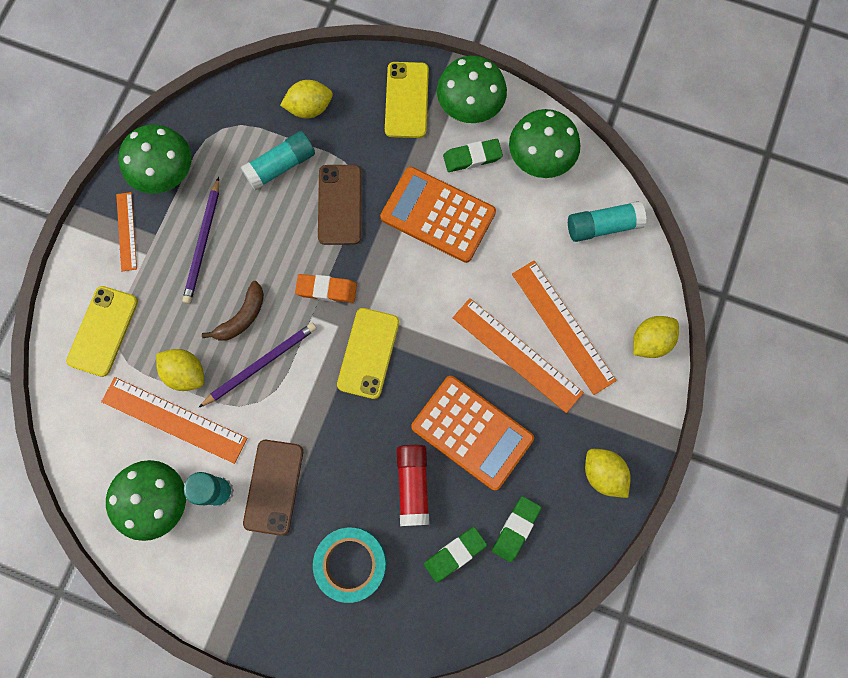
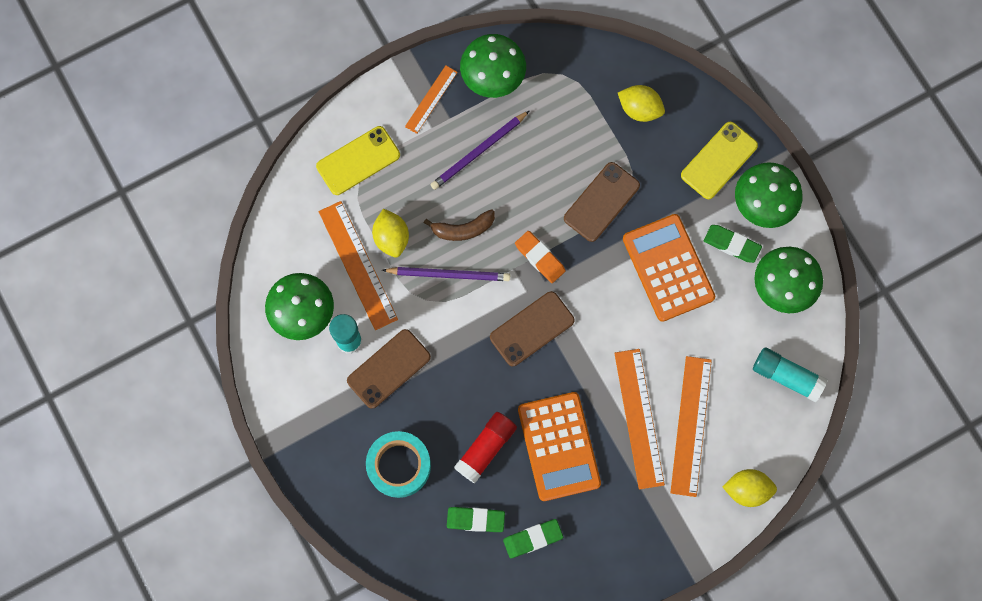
camera: 40 degrees right, 0 degrees up
(280, 166) = (582, 137): turquoise glue stick -> none
(368, 353) = (532, 329): yellow phone -> brown phone
(603, 474) = (628, 554): yellow lemon -> none

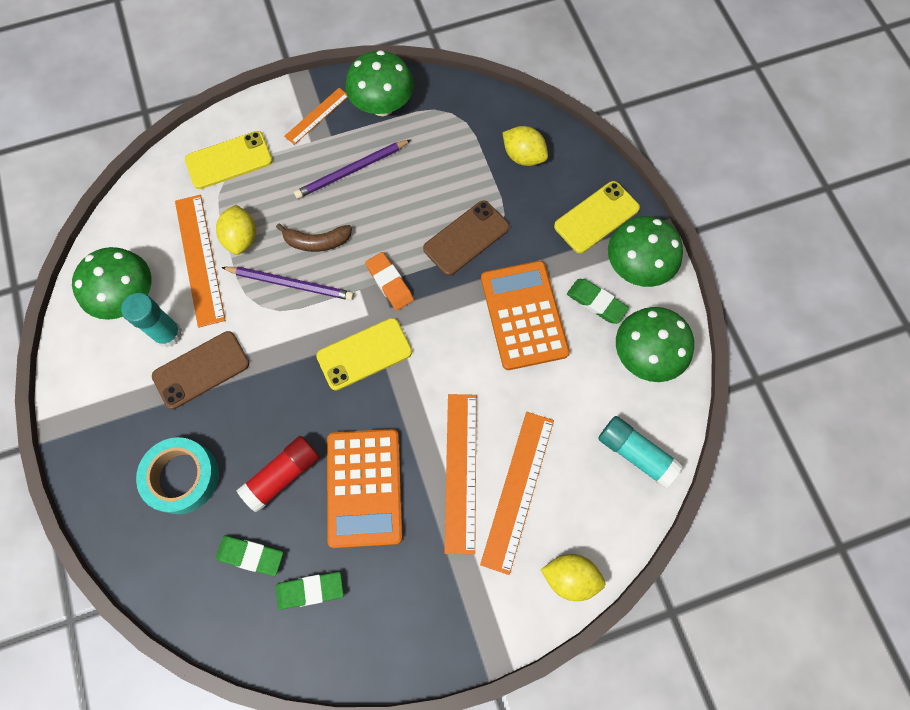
camera: 10 degrees right, 5 degrees down
(532, 329) = (364, 354): brown phone -> yellow phone

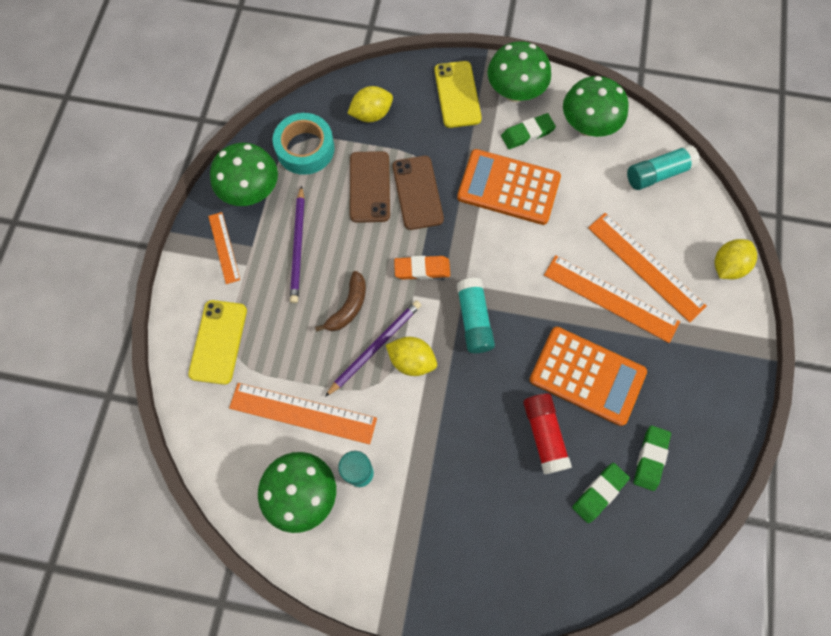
camera: 60 degrees left, 0 degrees up
(182, 477) = (502, 520): turquoise tape -> turquoise tape (305, 148)
(201, 370) = (412, 460): brown phone -> brown phone (370, 187)
(241, 238) = (305, 367): yellow lemon -> yellow lemon (411, 361)
(364, 354) = (474, 320): yellow phone -> turquoise glue stick

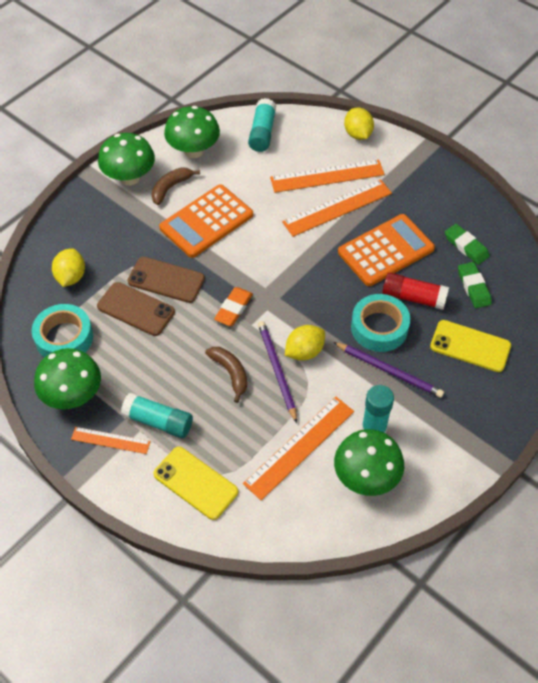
camera: 60 degrees left, 15 degrees down
(298, 246) = (151, 384): purple pencil -> purple pencil (389, 371)
(457, 94) = (101, 213): yellow phone -> yellow phone (470, 346)
(474, 320) = (298, 296): turquoise glue stick -> turquoise glue stick (158, 421)
(484, 418) = (379, 327): none -> turquoise tape
(527, 133) = (170, 188): green eraser -> brown banana

